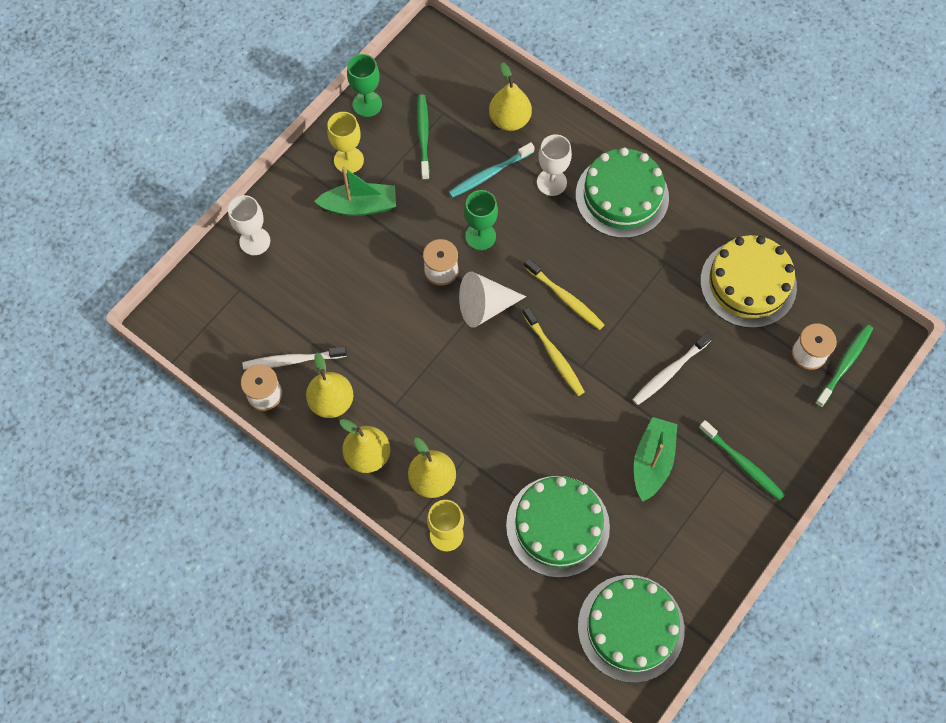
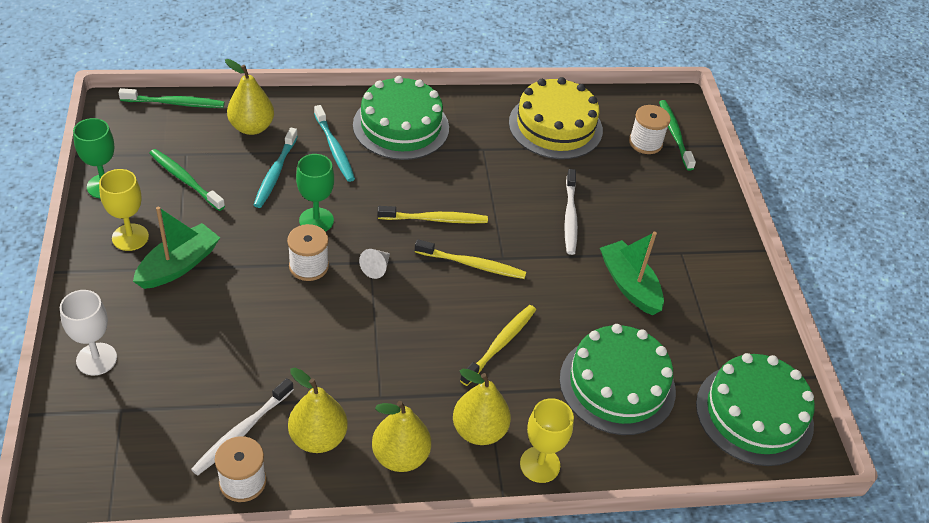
camera: 50 degrees left, 20 degrees down
(484, 306) = (376, 268): white cone -> white cone, size x0.50
(510, 431) = (500, 344): none -> yellow toothbrush
(551, 182) = (334, 149): white goblet -> turquoise toothbrush
(743, 464) = (689, 240): green toothbrush -> green toothbrush (175, 103)

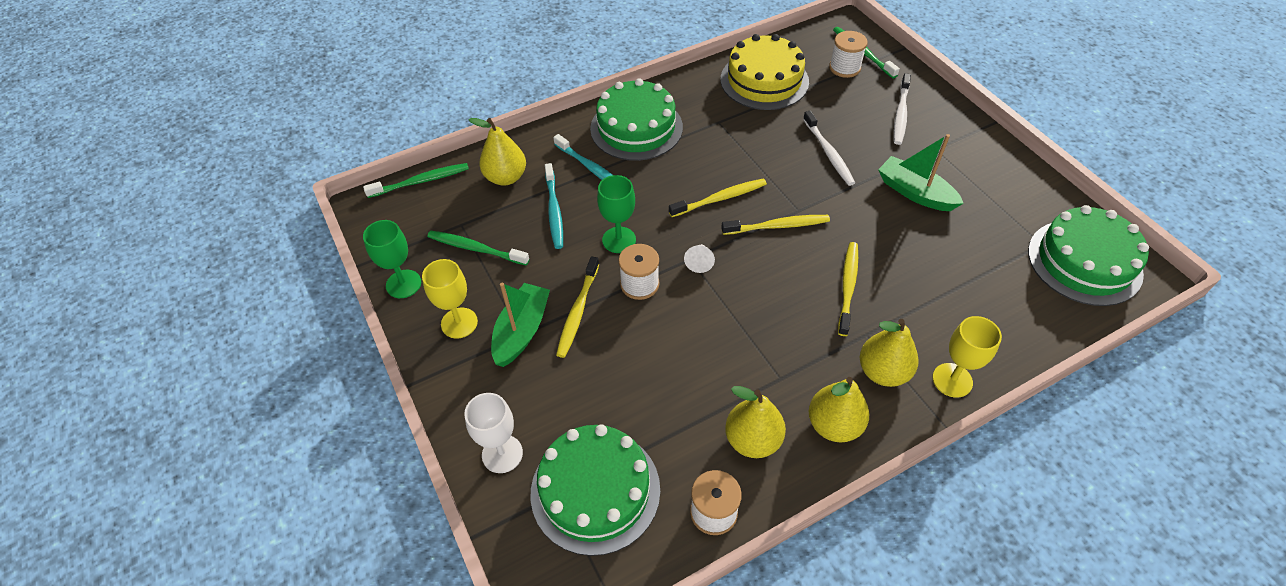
camera: 15 degrees left, 5 degrees up
(238, 268) = (577, 312): none -> yellow toothbrush
(241, 432) = (681, 465): white toothbrush -> white toothbrush (900, 114)
(617, 384) = (964, 282): green cake -> green cake (595, 490)

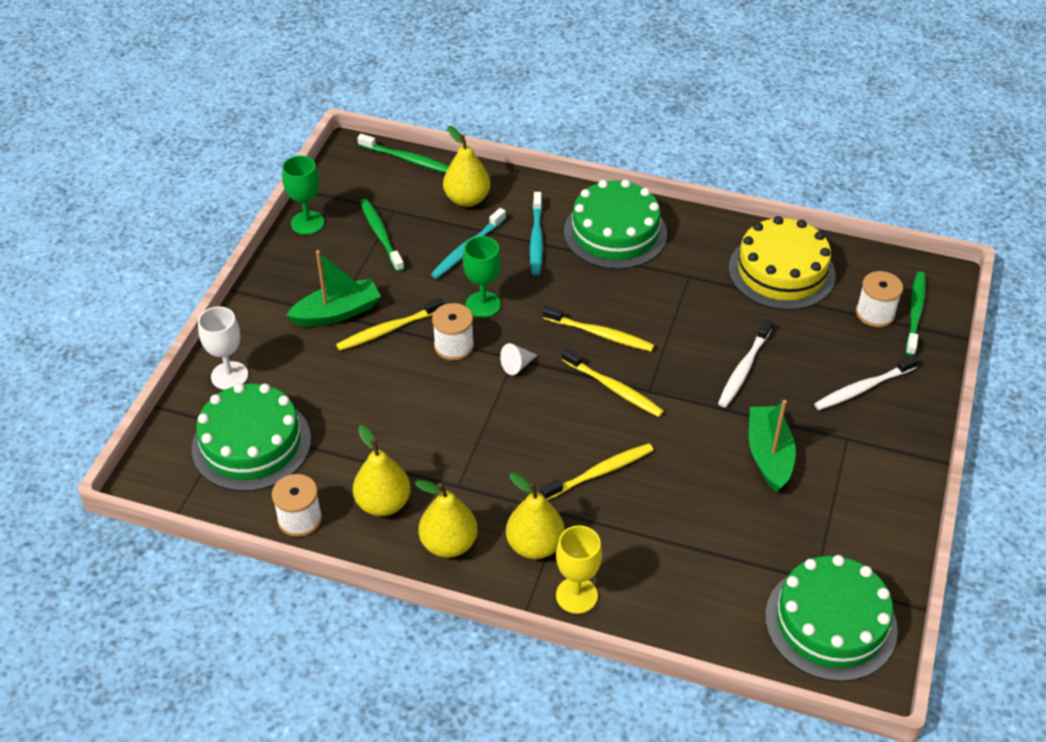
camera: 45 degrees right, 5 degrees down
(459, 323) = (307, 276): yellow goblet -> none

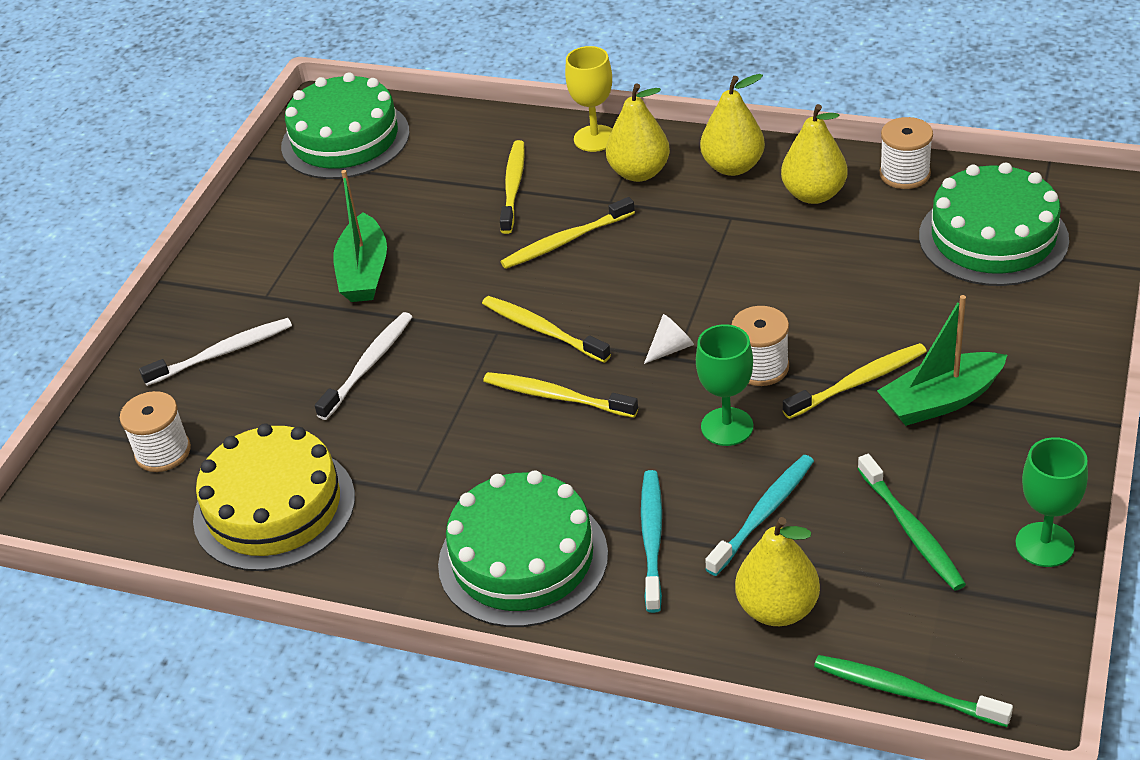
camera: 175 degrees left, 5 degrees down
(229, 376) = (1059, 308): white goblet -> none
(651, 540) = (513, 186): none -> yellow toothbrush
(915, 312) = (106, 457): green toothbrush -> none

